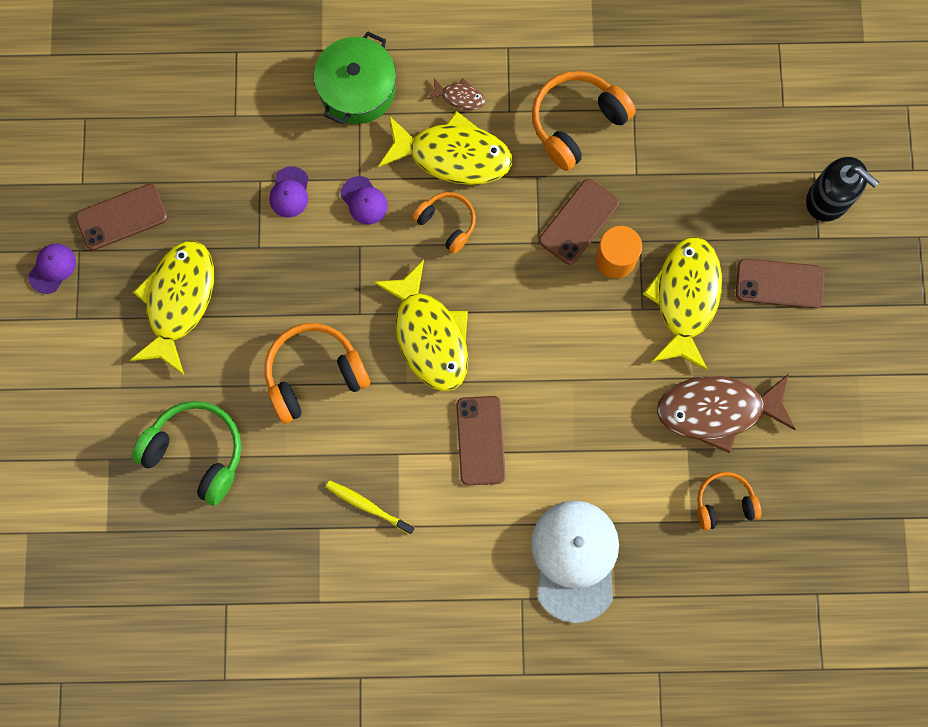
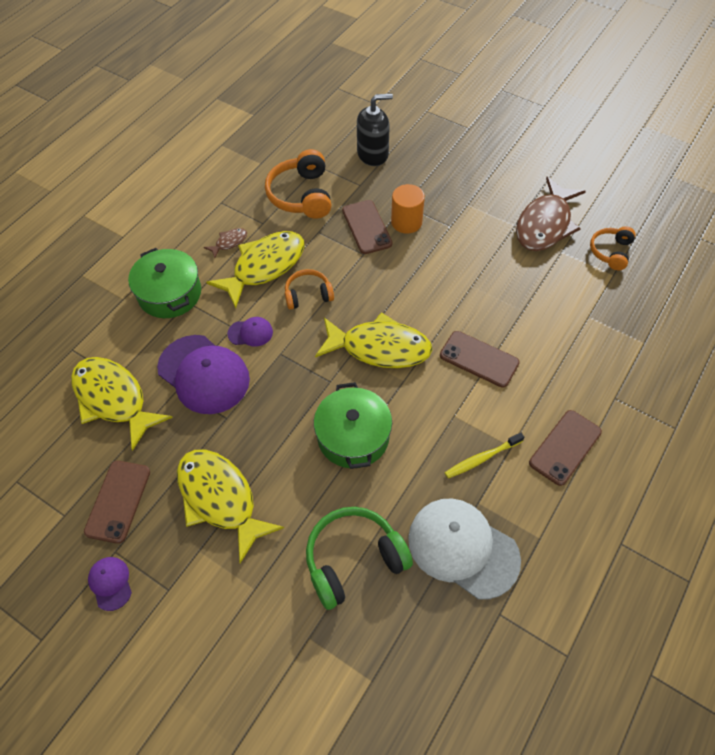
camera: 55 degrees left, 20 degrees down
(289, 192) = (204, 374): purple cap -> purple cap, size x2.15
(314, 374) = (353, 436): orange headphones -> green pot
(575, 560) = (603, 351): white cap -> white cap (463, 548)
(685, 298) = (459, 202): yellow fish -> yellow fish (113, 399)
(779, 283) = (483, 157): brown phone -> brown phone (565, 447)
(828, 199) = (448, 113): black soap dispenser -> black soap dispenser (373, 154)

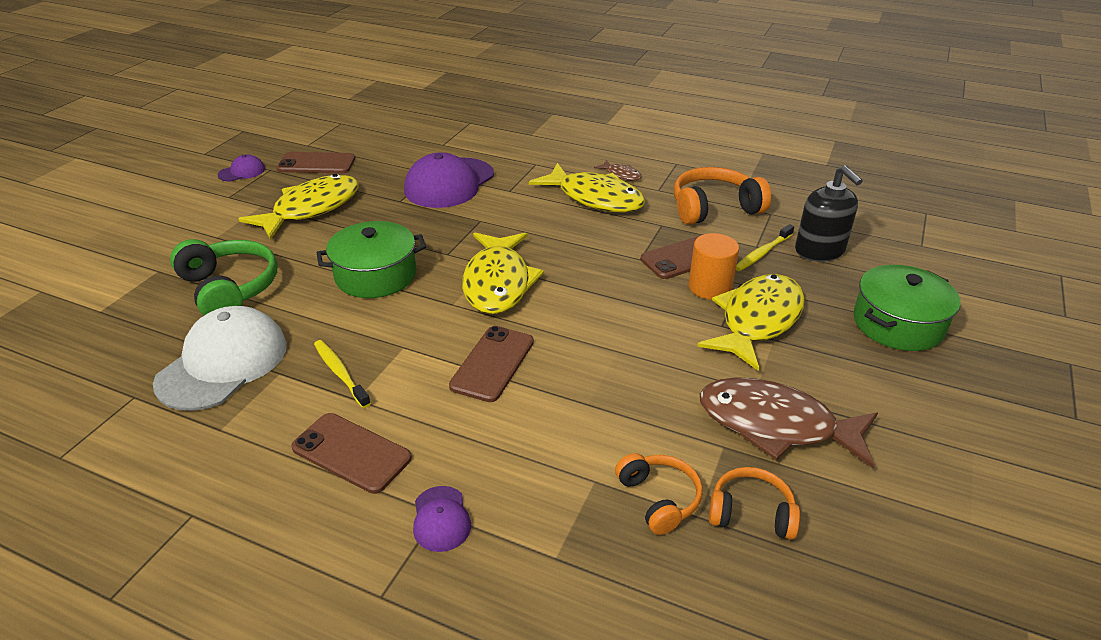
camera: 80 degrees right, 20 degrees down
(113, 399) = (418, 147): yellow fish -> yellow fish (757, 320)
(170, 293) = (543, 154): green pot -> green pot (898, 324)
(250, 333) = (504, 201): purple cap -> purple cap (441, 519)
(308, 295) = (564, 228): orange headphones -> orange headphones (659, 499)
(369, 184) = (762, 253): none -> yellow toothbrush

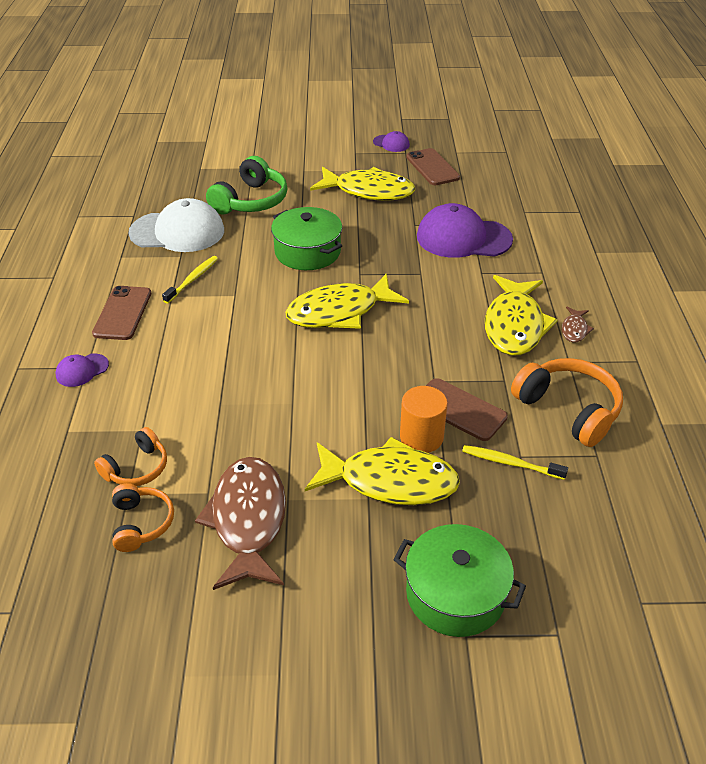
camera: 65 degrees right, 5 degrees up
(492, 363) = (239, 342): brown phone -> none
(819, 251) = (551, 508): black soap dispenser -> none

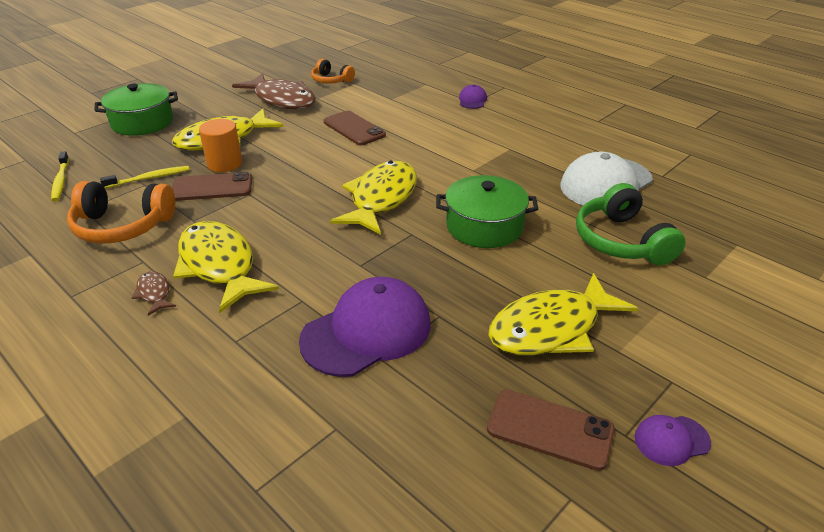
camera: 135 degrees right, 5 degrees down
(122, 313) = (514, 127): brown phone -> brown phone (354, 128)
(137, 468) = (367, 89): orange headphones -> none
(193, 279) = (519, 163): yellow toothbrush -> yellow toothbrush (61, 181)

